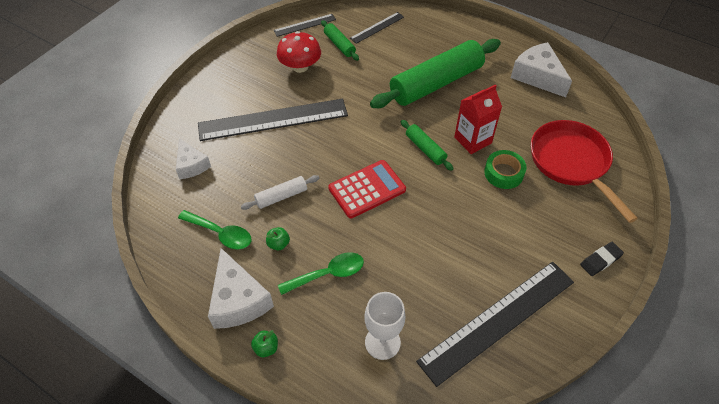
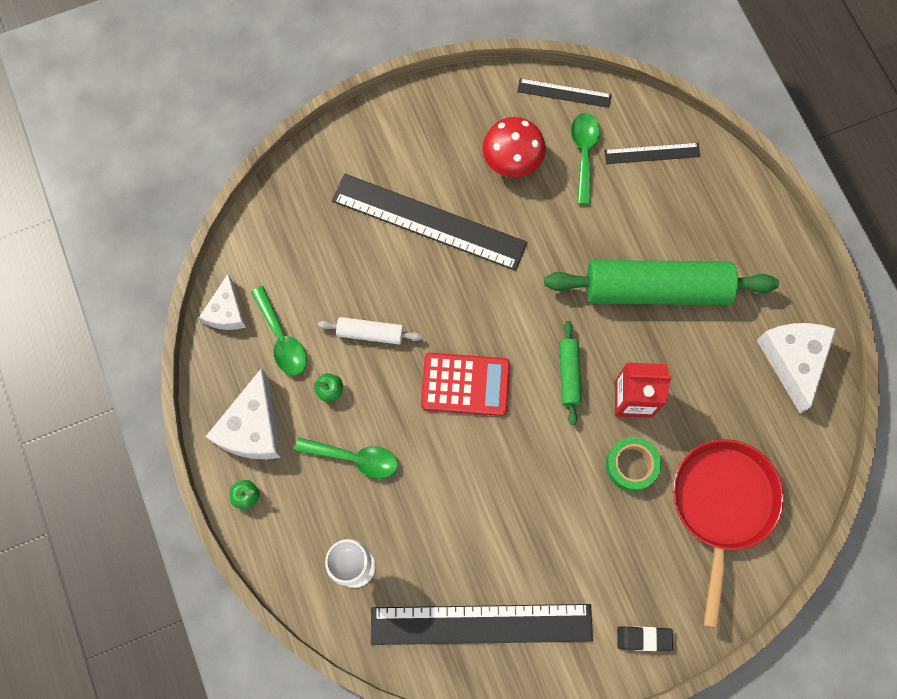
camera: 35 degrees right, 20 degrees up
(191, 165) = (304, 229): white cheese -> white cheese (226, 311)
(339, 45) = (584, 153): green rolling pin -> green spoon

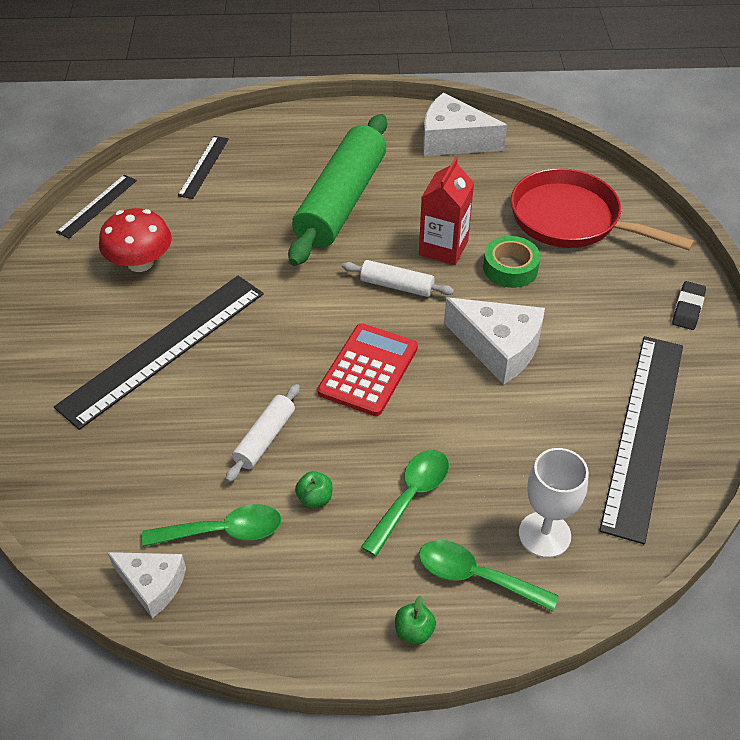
camera: 70 degrees left, 25 degrees down
(252, 427) = (325, 598): white cheese -> white cheese (498, 347)
(569, 374) = (397, 286): green rolling pin -> white rolling pin
(584, 153) = (171, 210): green spoon -> green spoon (475, 576)

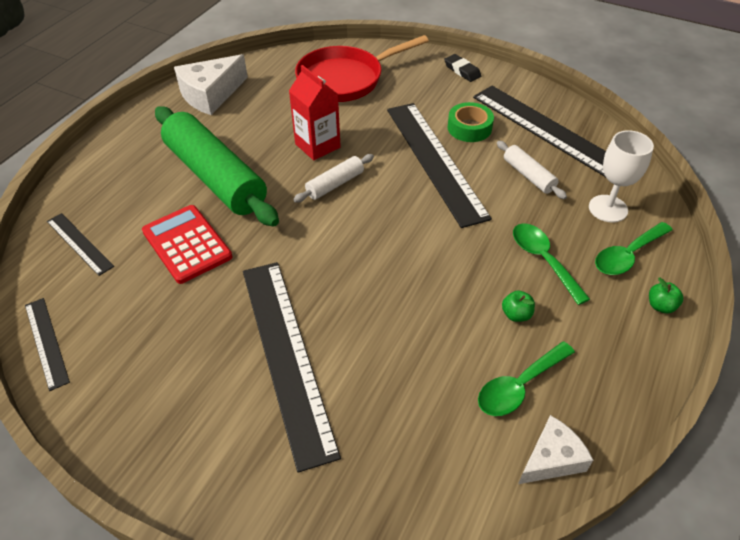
camera: 60 degrees left, 0 degrees up
(140, 263) = (161, 335): red mushroom -> none
(223, 531) = (519, 386): green spoon -> green spoon turned 150 degrees counterclockwise
(265, 438) = (437, 322): white rolling pin -> white rolling pin (528, 175)
(368, 370) = (408, 234): red calculator -> red calculator (187, 244)
(498, 347) = (435, 160): white cheese -> black ruler
(510, 268) = (365, 124): green tape -> green tape (469, 128)

